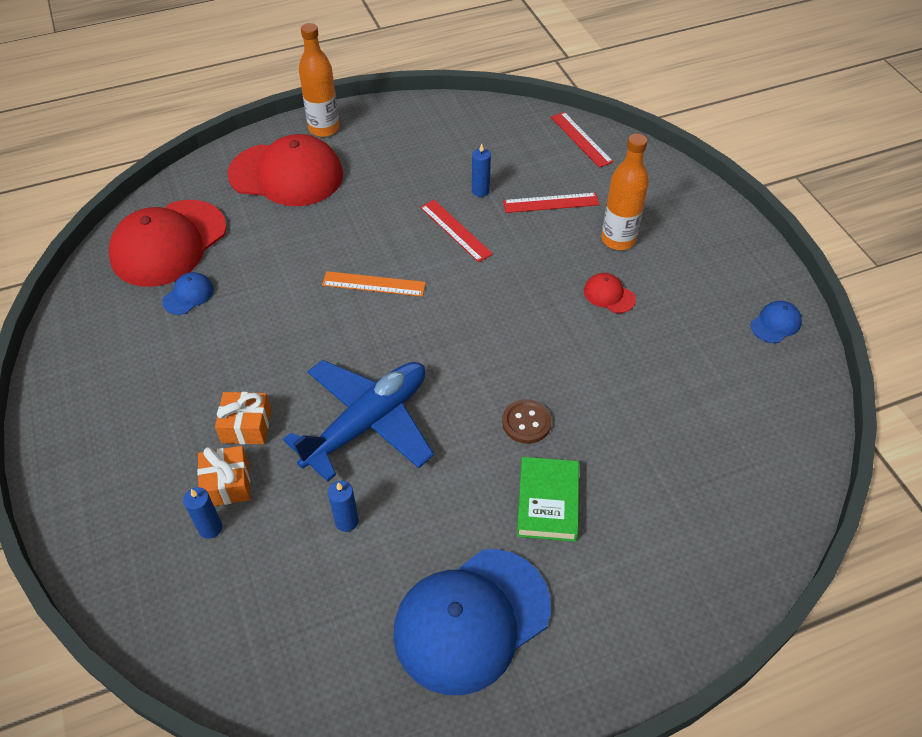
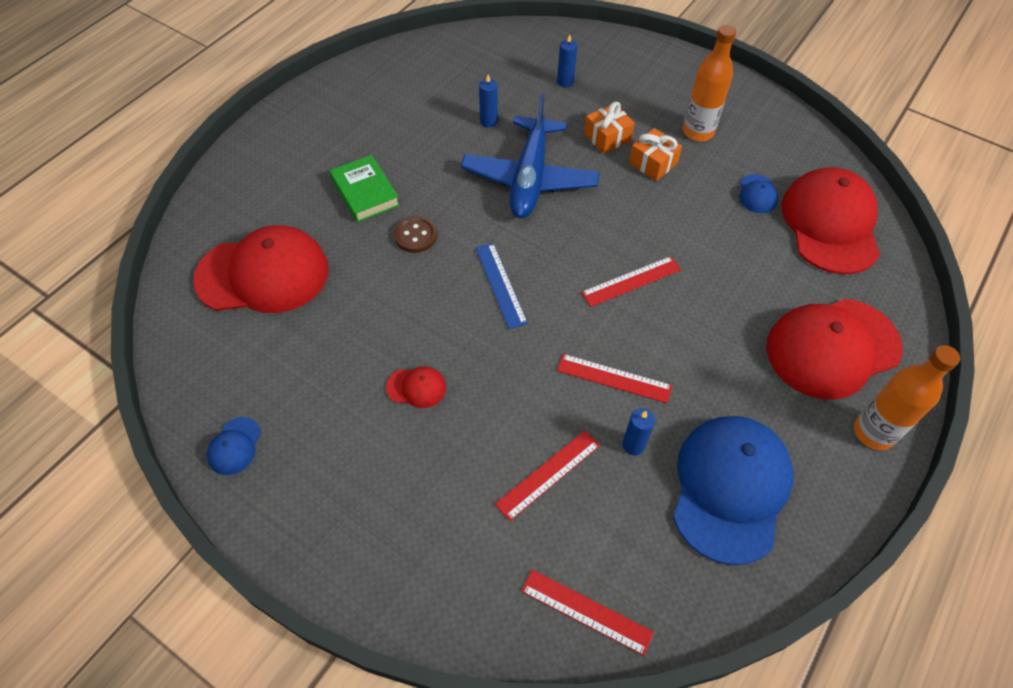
camera: 145 degrees right, 5 degrees up
(227, 484) = (581, 104): orange gift -> orange gift (653, 163)
(374, 284) = (631, 281): orange ruler -> red ruler
(471, 620) = (372, 113): blue cap -> blue cap (730, 488)
(483, 336) = (500, 284): none -> blue ruler
(618, 239) = (445, 464): orange bottle -> orange bottle (698, 132)
(700, 461) = (263, 274): none -> red cap

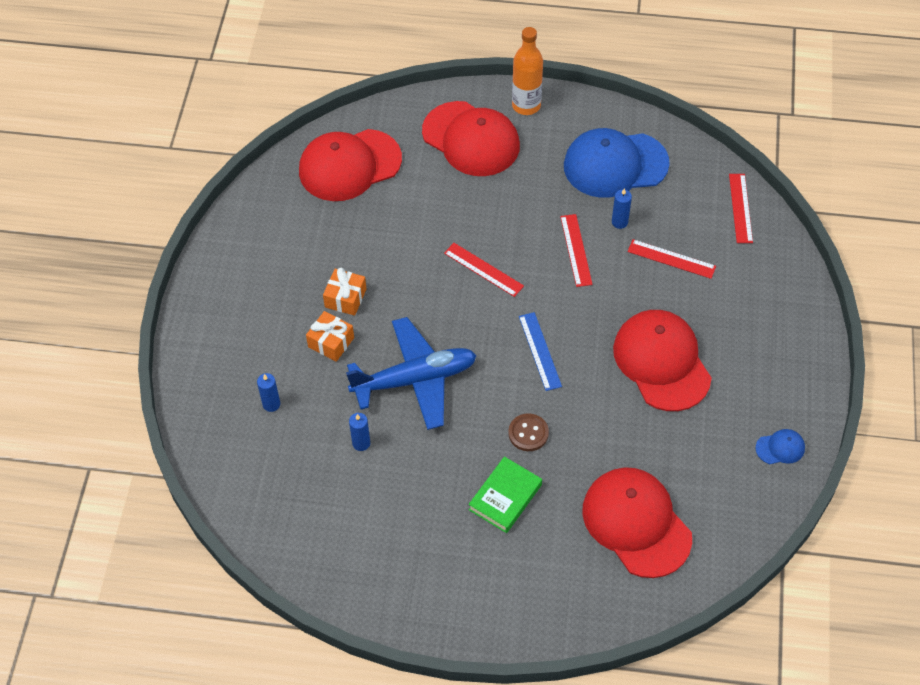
camera: 115 degrees left, 0 degrees up
(416, 387) = (662, 362): red cap -> red cap, size x2.40
(500, 284) = (539, 351): blue ruler -> blue ruler turned 60 degrees counterclockwise
(698, 132) = (287, 279): orange bottle -> none
(757, 194) = (342, 218): blue cap -> none

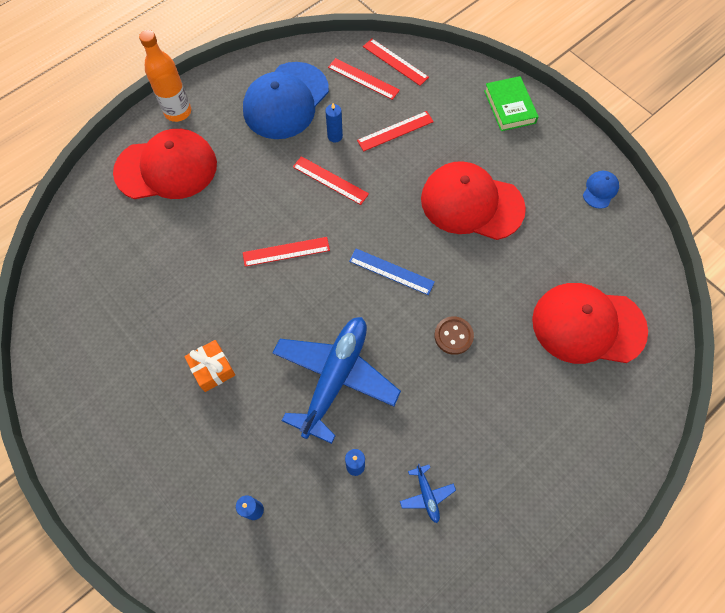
camera: 50 degrees left, 10 degrees up
(331, 342) = (242, 413): orange gift -> none
(349, 165) = (96, 267): red cap -> none
(383, 505) = (427, 495): none -> blue plane
(505, 497) = (494, 397): green book -> green book (509, 107)
(697, 199) = (363, 79): none -> red ruler

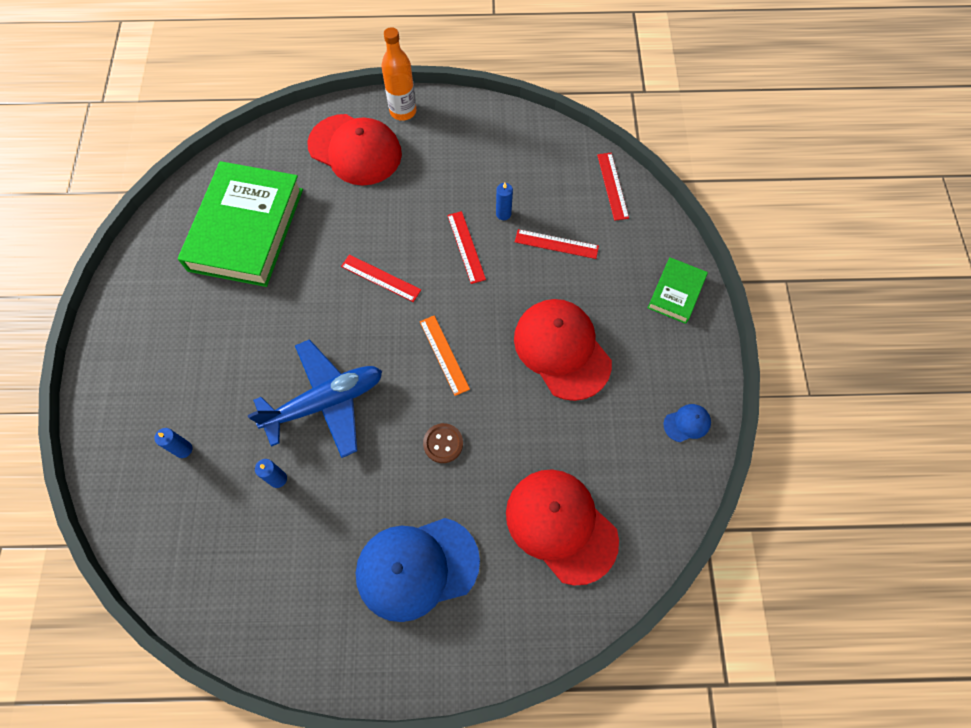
camera: 40 degrees right, 0 degrees up
(133, 296) = (246, 229): none -> green book
(212, 369) = (249, 325): orange gift -> none
(286, 101) = (492, 158): blue cap -> blue cap (417, 568)
(363, 79) = (571, 182): red ruler -> none
(391, 271) = (444, 355): blue ruler -> orange ruler
(427, 495) = (307, 545): blue plane -> none

